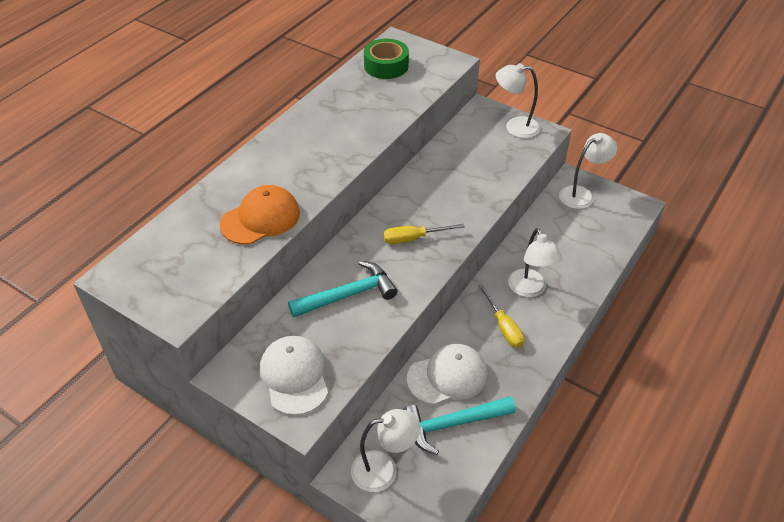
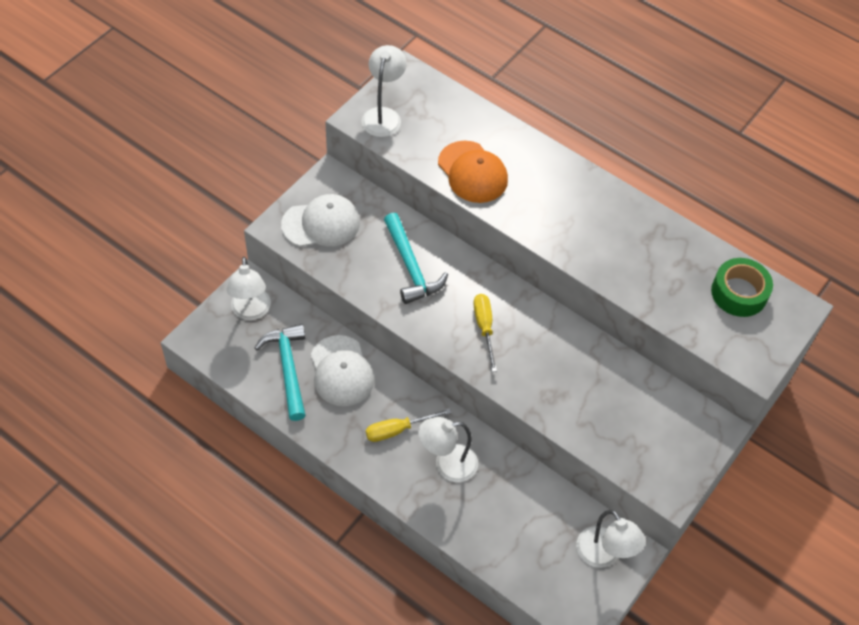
camera: 90 degrees right, 10 degrees up
(515, 127) = (680, 459): white lamp -> white lamp (383, 115)

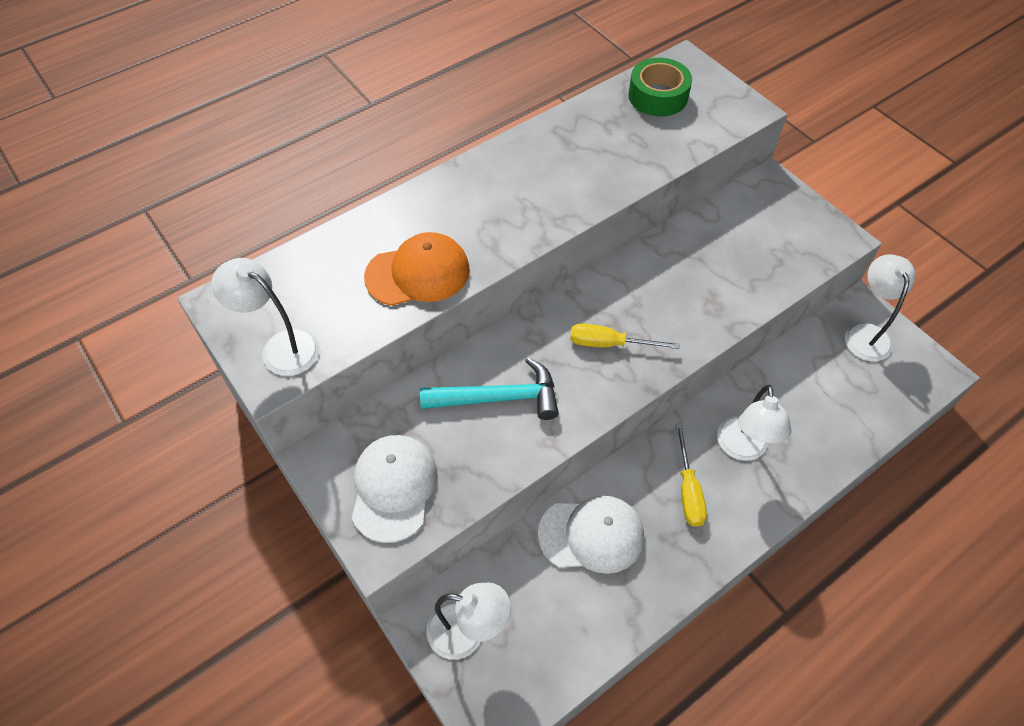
camera: 70 degrees left, 0 degrees up
(288, 368) = (572, 602): turquoise hammer -> none
(603, 555) = (865, 333): white lamp -> white lamp turned 75 degrees counterclockwise

